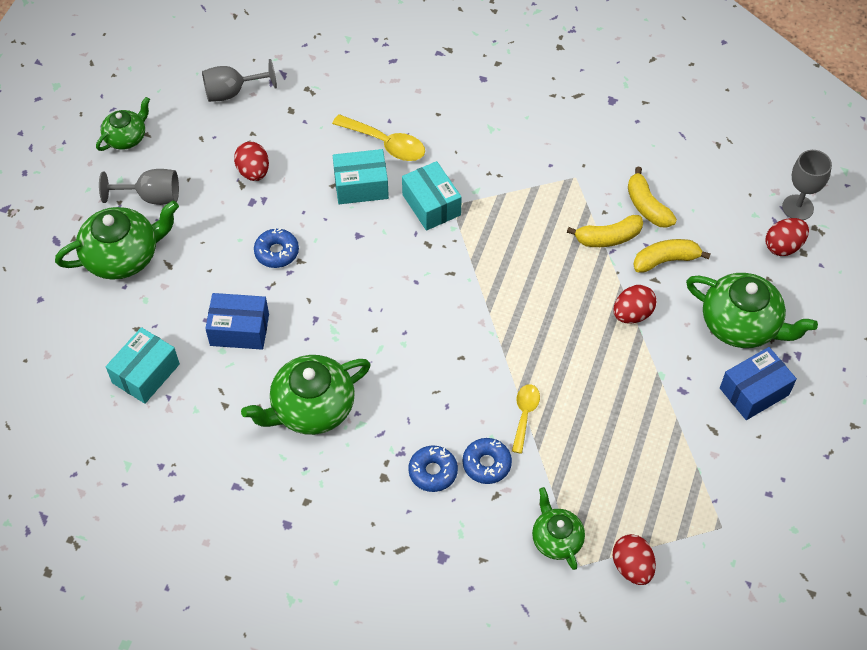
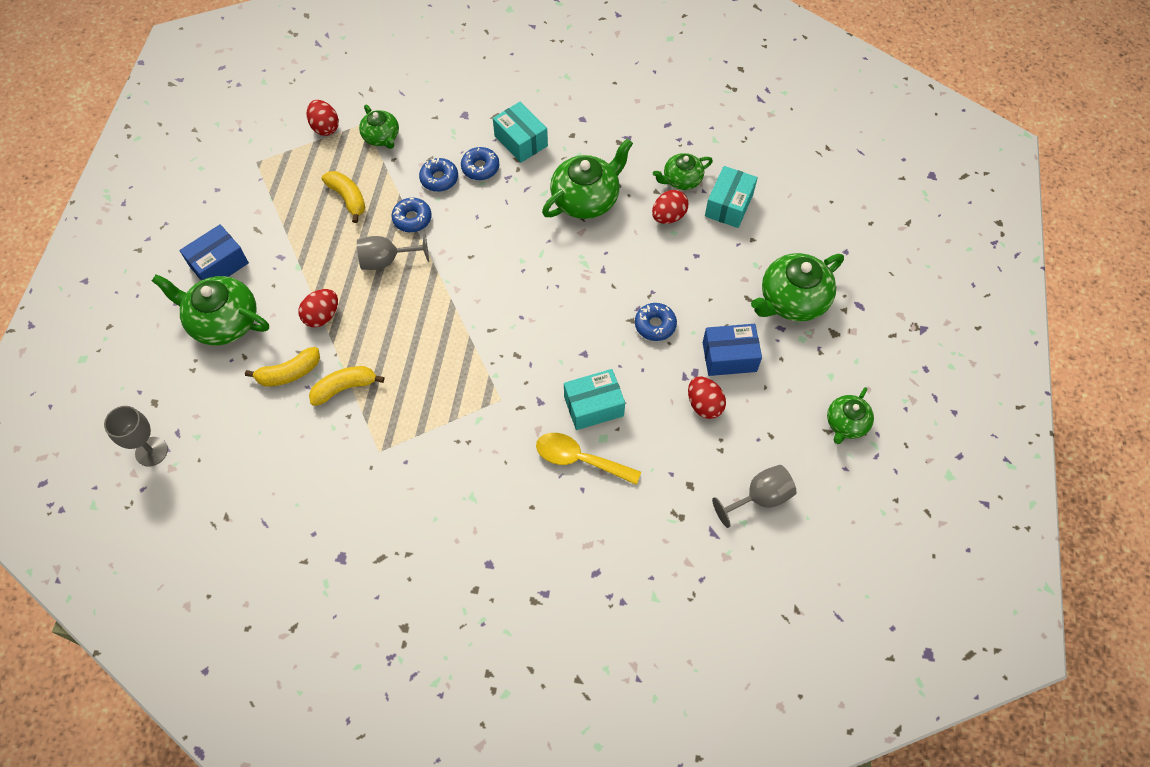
camera: 170 degrees right, 5 degrees up
(151, 197) = (792, 362): grey goblet -> grey goblet (386, 260)
(189, 415) = (681, 180): none -> green teapot
(239, 330) = (665, 251): blue box -> blue box (729, 357)
(431, 205) = (520, 396): turquoise box -> turquoise box (521, 141)
(524, 415) = (412, 219): yellow spoon -> blue donut
(647, 206) = (305, 428): yellow banana -> yellow banana (348, 198)
(783, 246) = (173, 405): red egg -> red egg (668, 216)

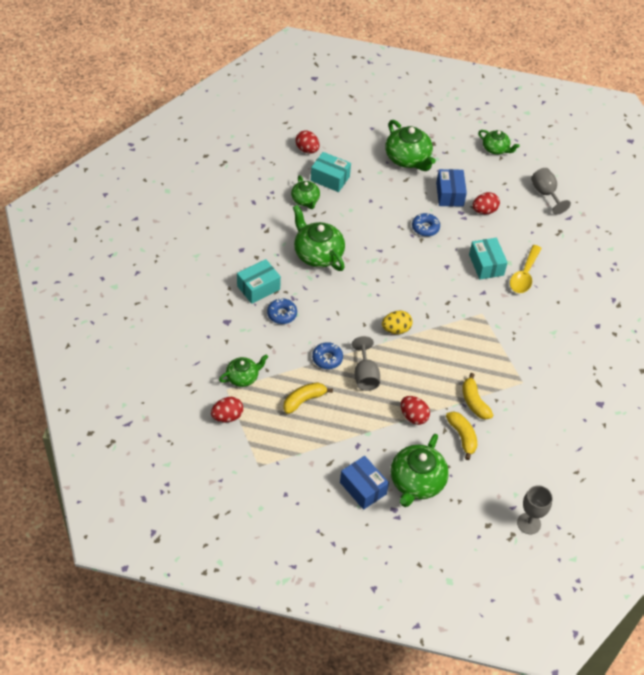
camera: 90 degrees left, 10 degrees down
(439, 179) = (290, 340): blue donut -> none
(464, 293) = (396, 329): none -> yellow egg
(668, 216) = (337, 211): red egg -> red egg (307, 150)

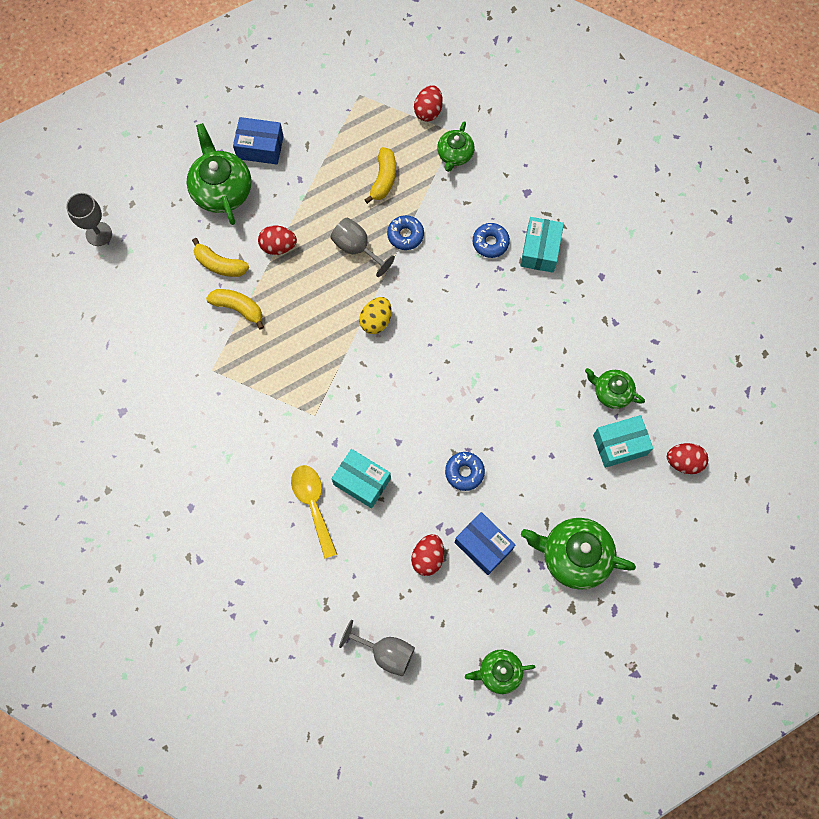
camera: 140 degrees right, 20 degrees up
(317, 254) = (530, 338): green teapot -> none

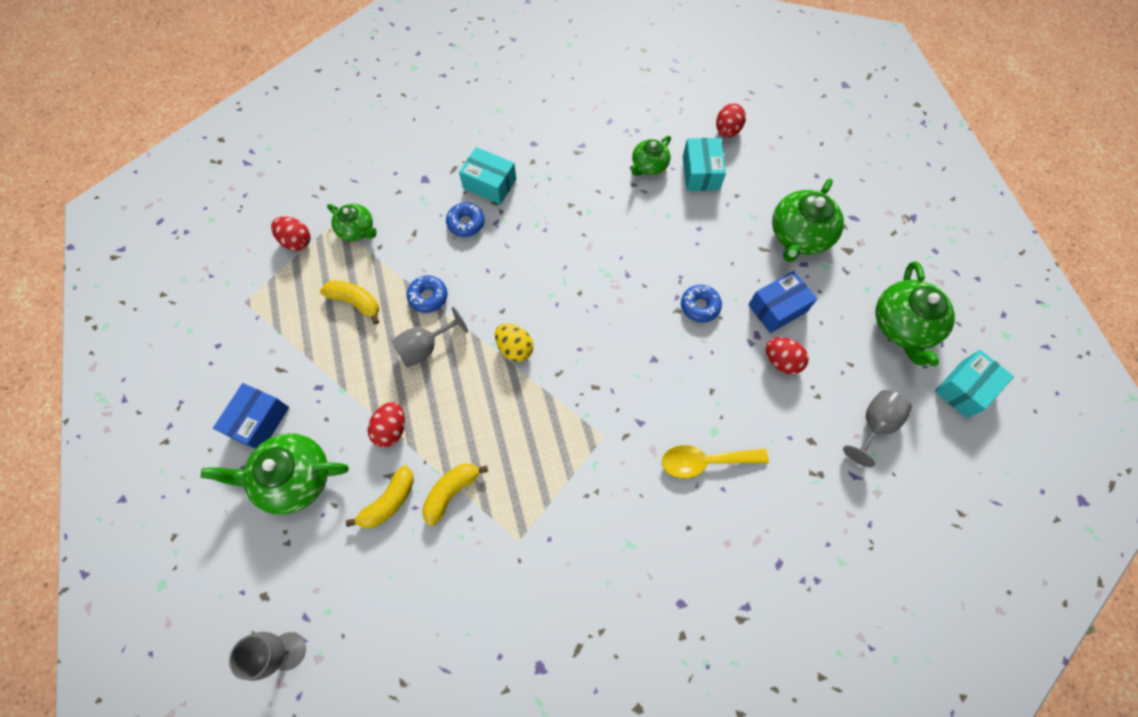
camera: 75 degrees left, 5 degrees down
(362, 481) = (689, 405): turquoise box -> turquoise box (964, 389)
(499, 672) = (903, 326): green teapot -> green teapot, size x1.69

